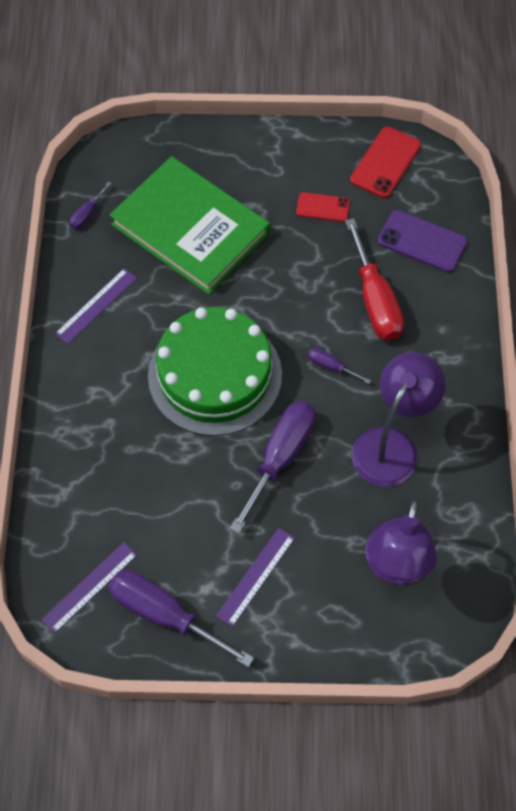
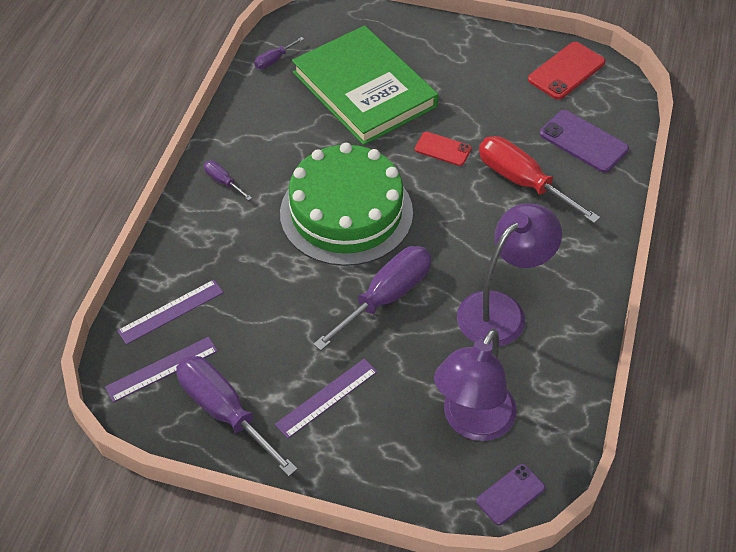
camera: 15 degrees right, 10 degrees down
(96, 306) = (256, 133): purple ruler -> purple ruler (171, 311)
(323, 207) = (495, 96): red phone -> red phone (443, 149)
(331, 366) = (461, 229): purple screwdriver -> purple screwdriver (223, 181)
(375, 300) = (522, 182): red screwdriver -> red screwdriver turned 135 degrees clockwise
(448, 628) = (510, 494): none -> purple phone

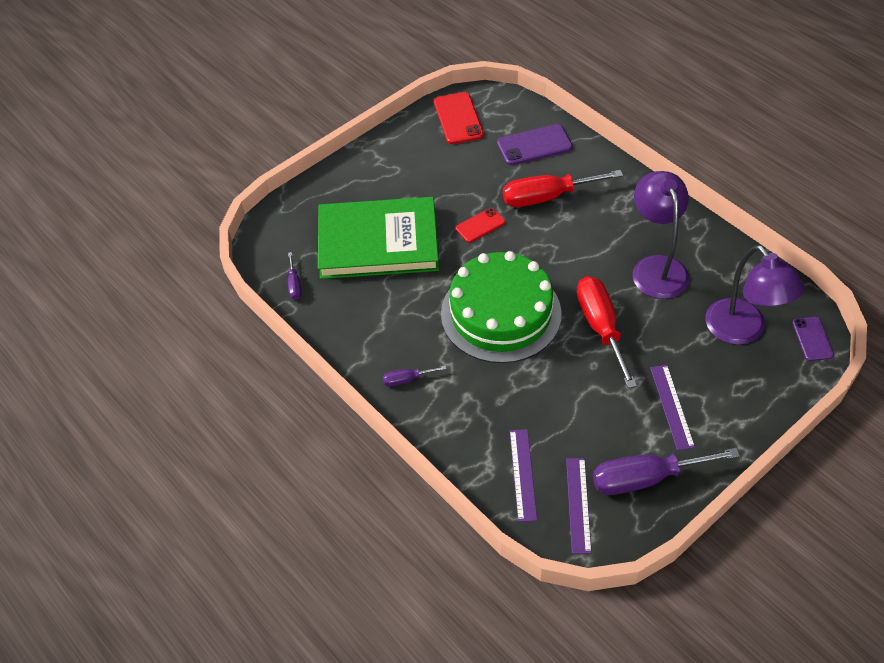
camera: 55 degrees left, 0 degrees up
(386, 297) = (601, 327): purple screwdriver -> red screwdriver

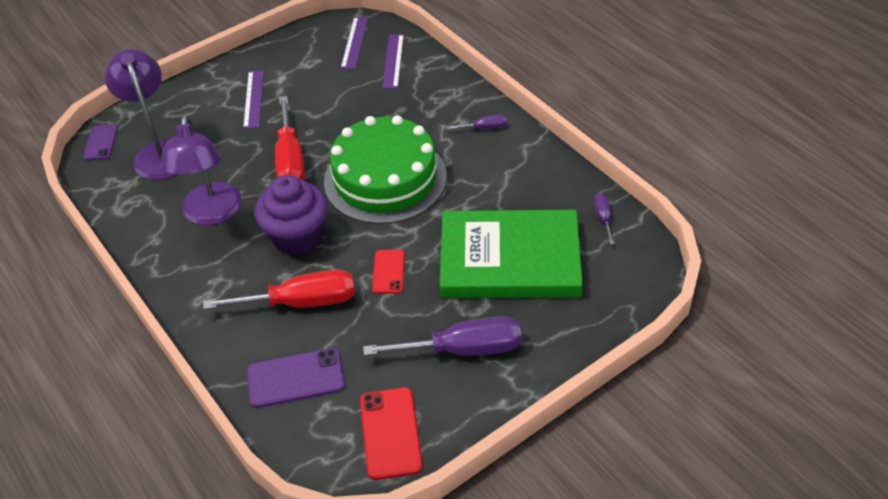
camera: 175 degrees left, 5 degrees down
(480, 225) = (388, 272): red phone -> red phone turned 60 degrees counterclockwise
(568, 251) = (297, 237): none -> purple cupcake
(645, 478) = (296, 55): purple screwdriver -> purple screwdriver (463, 349)

